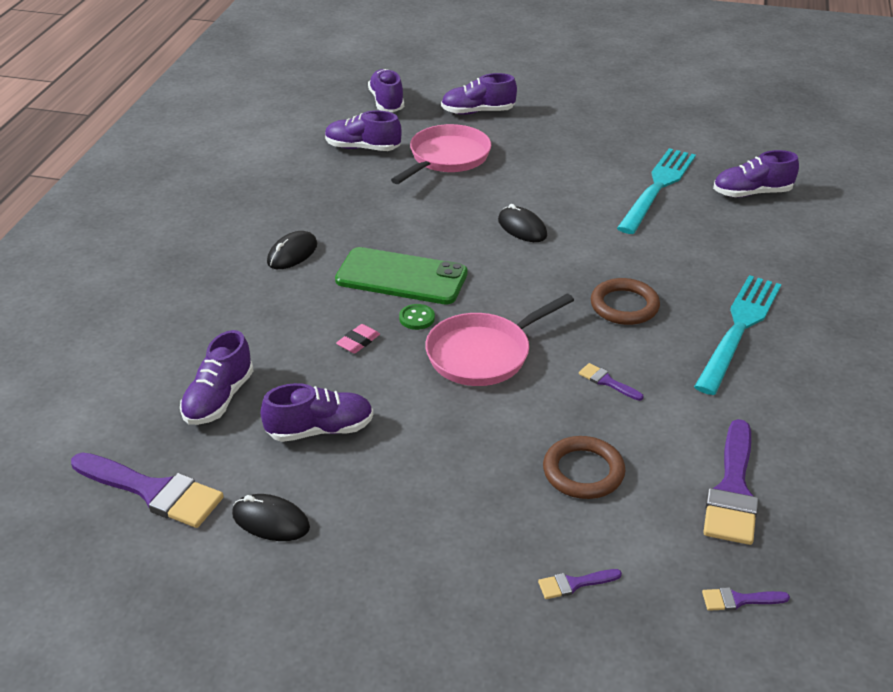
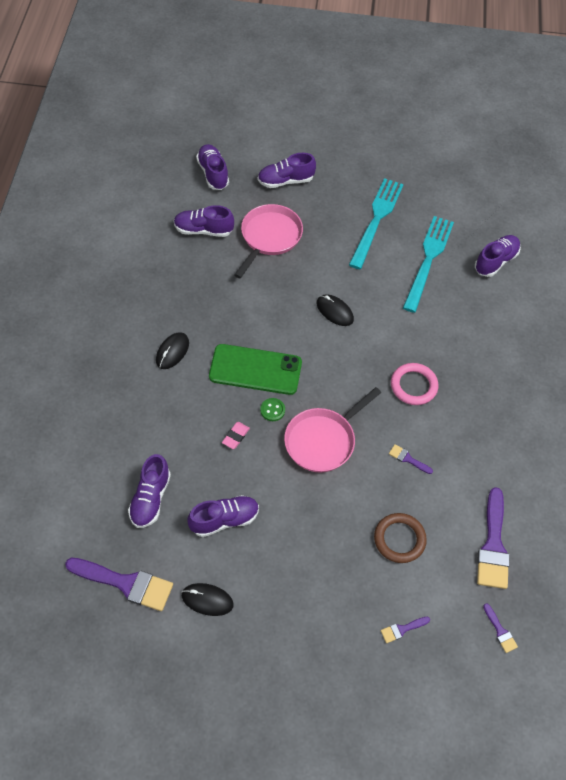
camera: 10 degrees left, 20 degrees up
(624, 306) = (413, 386): brown ring -> pink ring
(739, 328) = (492, 401): turquoise fork -> turquoise fork (376, 219)
(739, 600) = (500, 631): purple brush -> purple brush turned 105 degrees counterclockwise
(751, 193) = (495, 261): purple shoe -> purple shoe turned 150 degrees clockwise

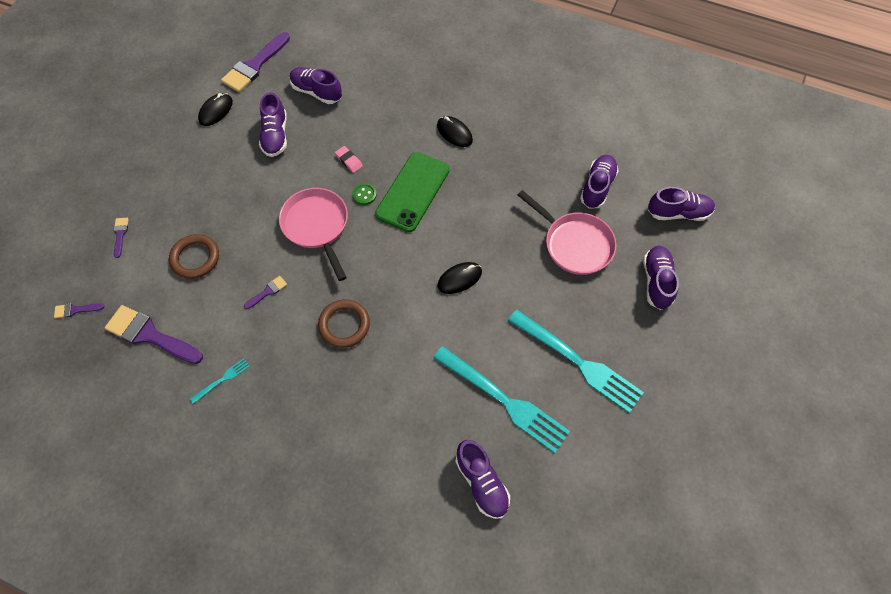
camera: 110 degrees right, 5 degrees up
(413, 386) = (344, 325): pink ring -> brown ring
(504, 464) = (223, 379): none -> turquoise fork

